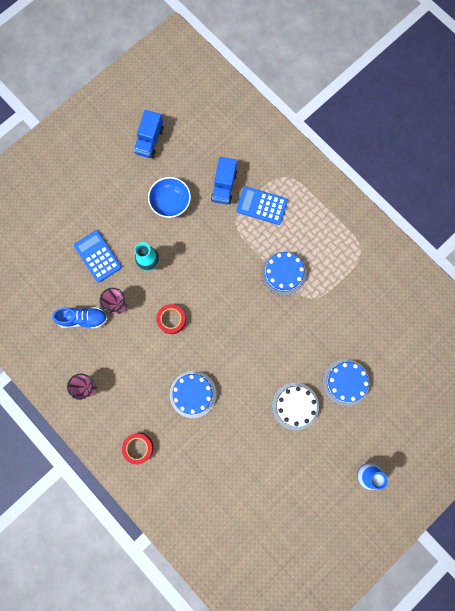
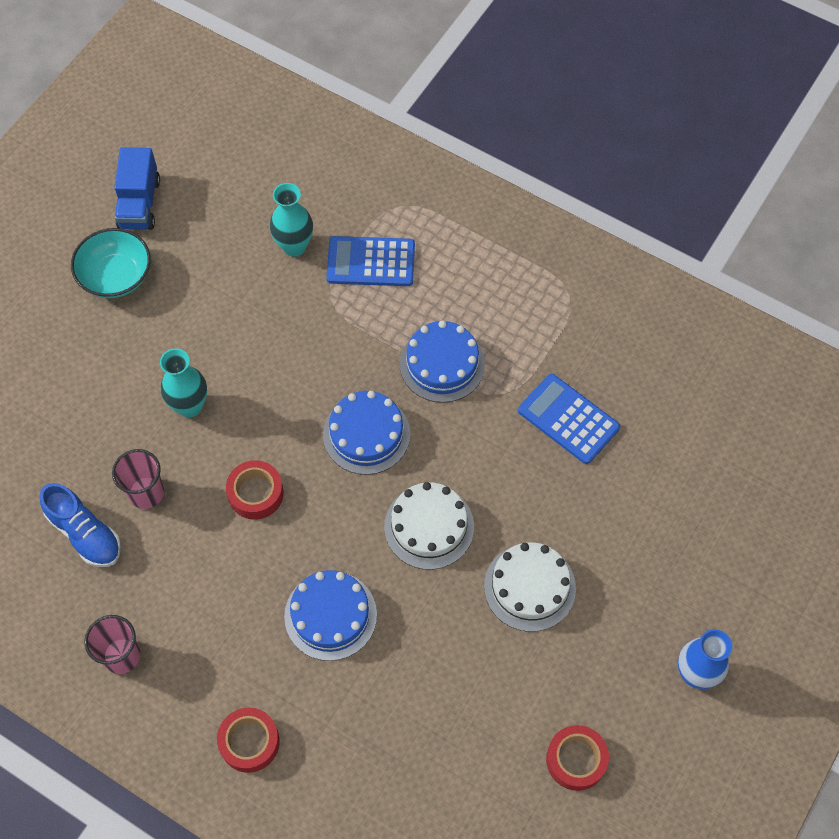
camera: 15 degrees left, 15 degrees down
(83, 319) = (85, 533): blue shoe -> blue shoe turned 60 degrees clockwise
(97, 256) = (88, 417): blue calculator -> blue calculator (568, 419)
(128, 180) = (116, 276): none -> turquoise bowl
(170, 202) = (203, 295): blue bowl -> none
(224, 186) = (294, 246): blue truck -> turquoise vase
(253, 360) = (429, 526): none -> white cake
(293, 500) = (576, 760): none -> red tape
(345, 382) = (610, 521): blue cake -> blue cake (366, 434)

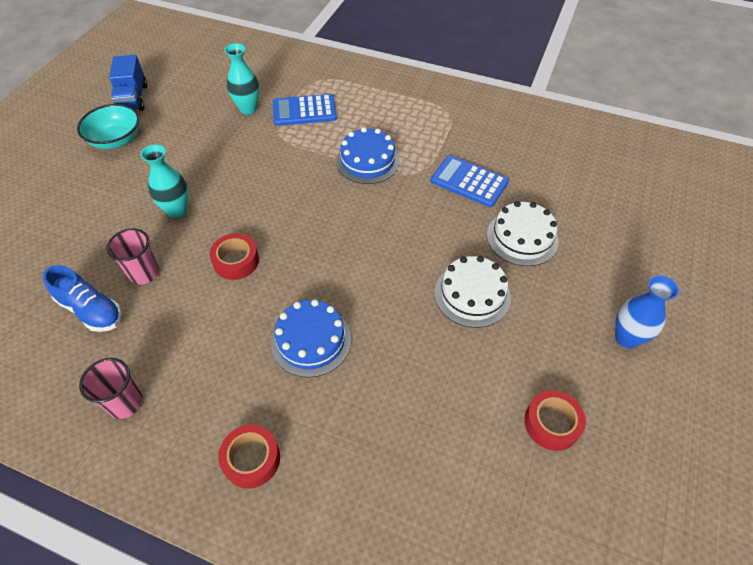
camera: 10 degrees left, 10 degrees down
(366, 434) = (319, 210): blue cake -> none
(429, 526) = (380, 264): white cake -> white cake (522, 238)

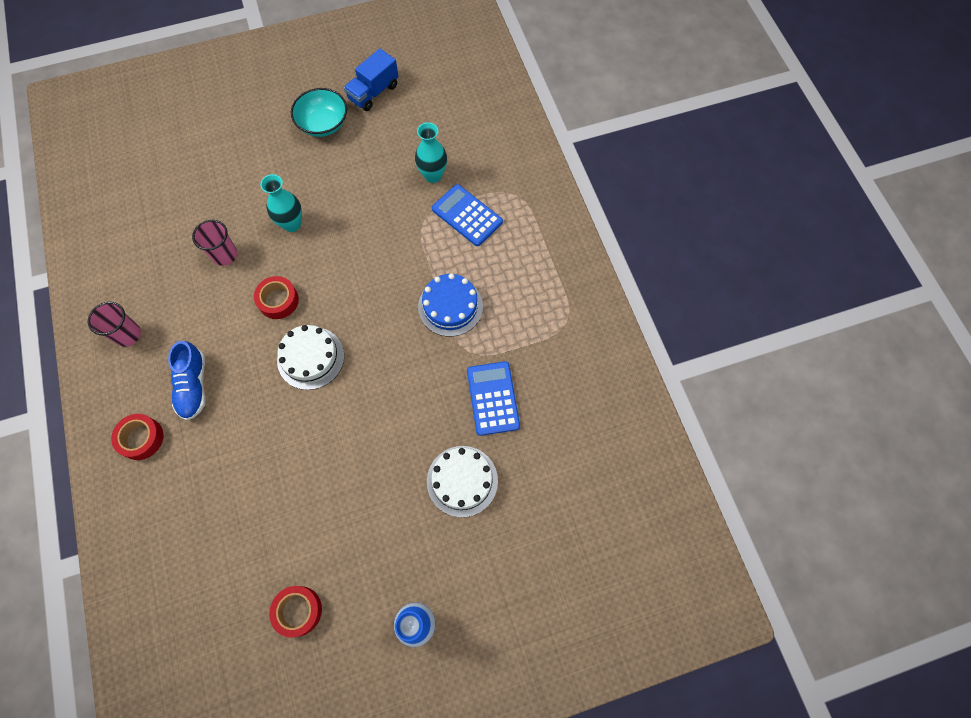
camera: 50 degrees right, 15 degrees up
(91, 310) = (174, 253): blue shoe -> blue shoe (193, 386)
(311, 340) = (250, 403): blue cake -> none
(472, 295) = (372, 481): white cake -> white cake (310, 358)

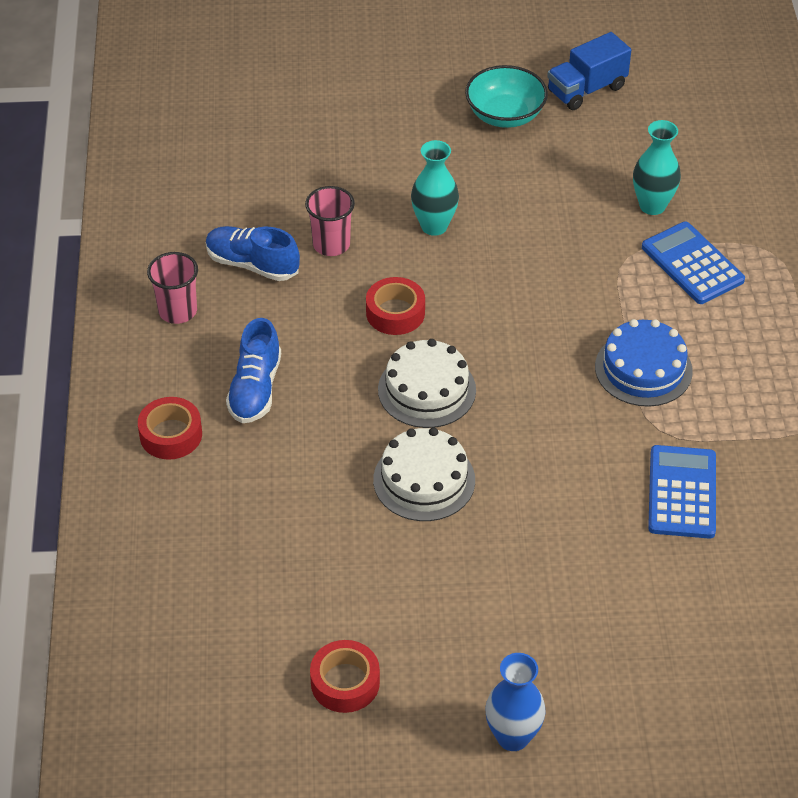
camera: 15 degrees right, 20 degrees down
(173, 284) = (252, 264): none -> blue shoe
(462, 481) = (614, 582): white cake -> white cake (424, 480)

